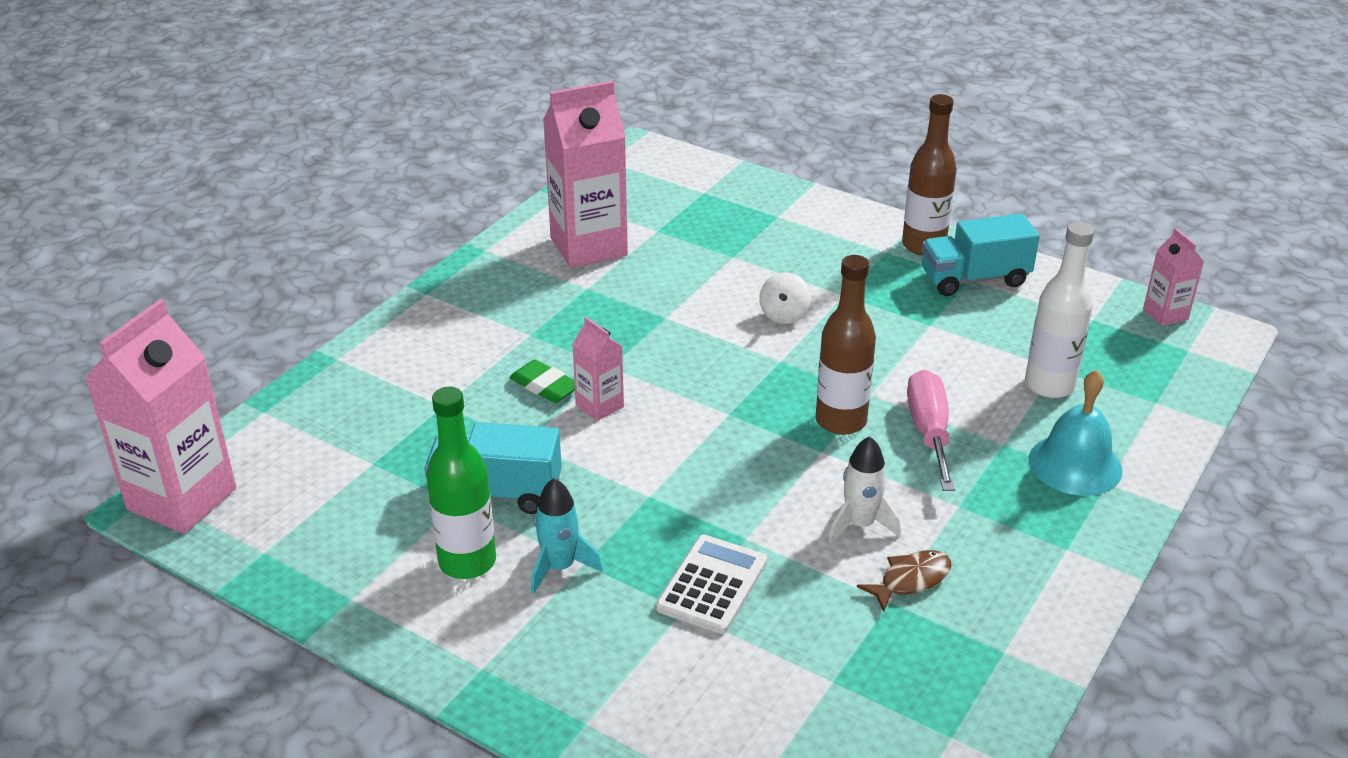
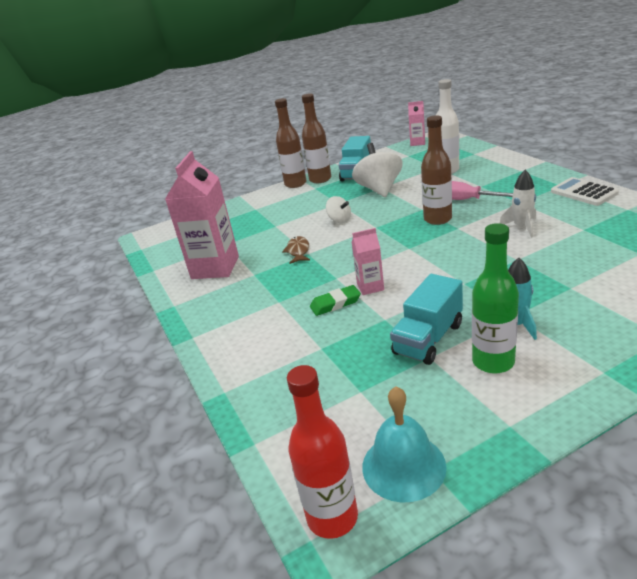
camera: 55 degrees left, 5 degrees down
(182, 499) = (332, 517): pink carton -> red bottle
(712, 585) = (552, 275): white calculator -> white calculator (583, 192)
(890, 225) = (295, 184): none -> brown bottle
(910, 580) = (569, 221): brown fish -> brown fish (298, 251)
(920, 325) = (379, 189): none -> white spinning top
(1075, 464) = (505, 174): turquoise bell -> turquoise bell (403, 466)

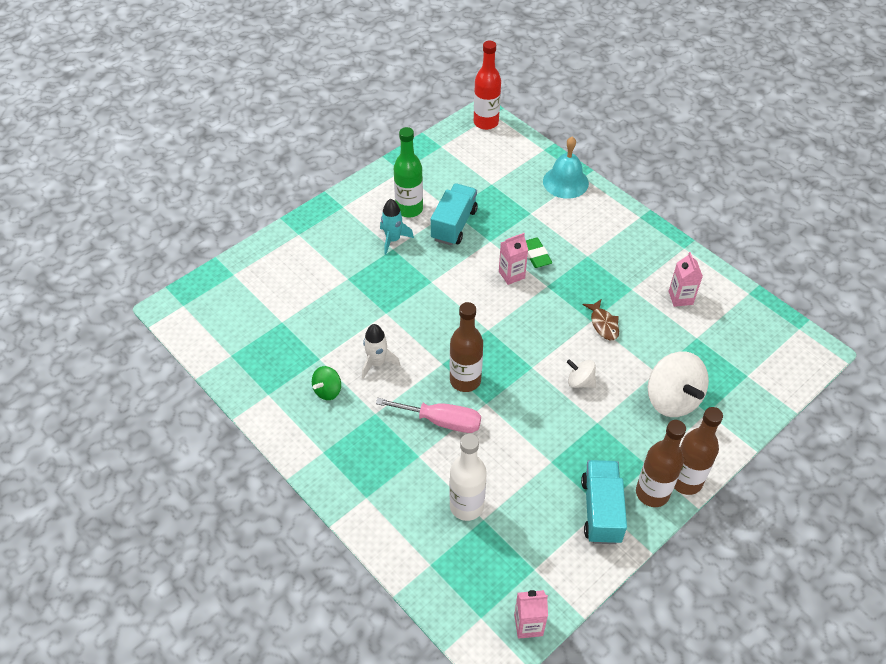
camera: 160 degrees right, 20 degrees up
(215, 267) = (680, 298): pink carton -> pink carton, size x0.49
(335, 303) = (536, 255): green eraser -> green eraser turned 75 degrees counterclockwise
(379, 189) = (552, 455): white spinning top -> white spinning top (672, 399)
(403, 466) = (456, 146): turquoise bell -> turquoise bell (565, 182)
(567, 212) = (328, 390): none -> green spinning top
(583, 192) = (302, 432): white calculator -> none

